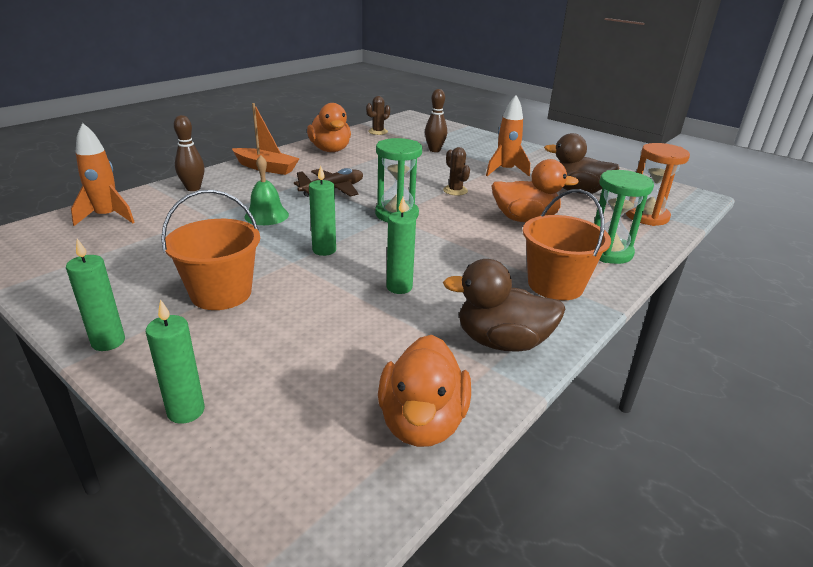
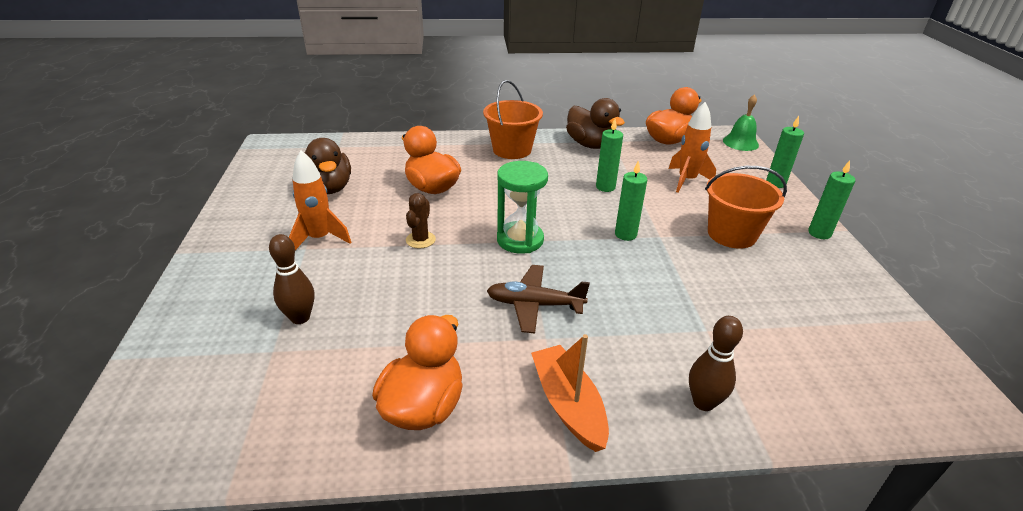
camera: 135 degrees left, 5 degrees up
(107, 217) = (832, 389): orange rocket -> orange rocket (686, 180)
(266, 215) = (642, 299): green bell -> green bell (740, 142)
(378, 132) = (265, 428): brown cactus -> none
(608, 252) = (439, 148): green hourglass -> none
(646, 216) = (348, 151): orange hourglass -> none

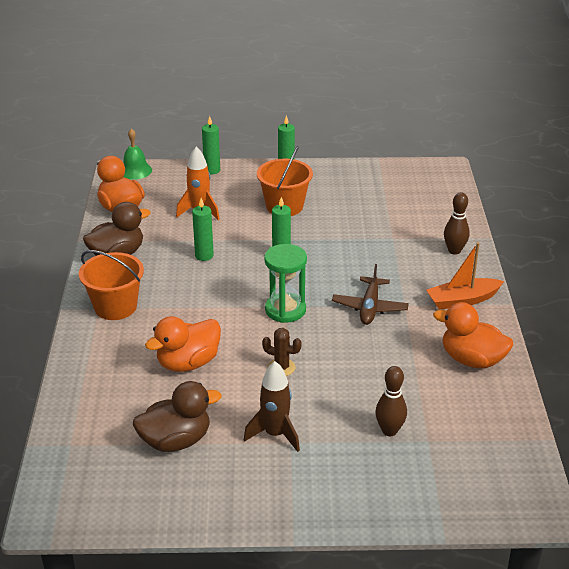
camera: 85 degrees left, 0 degrees up
(320, 239) = (275, 434): orange rocket -> brown rocket

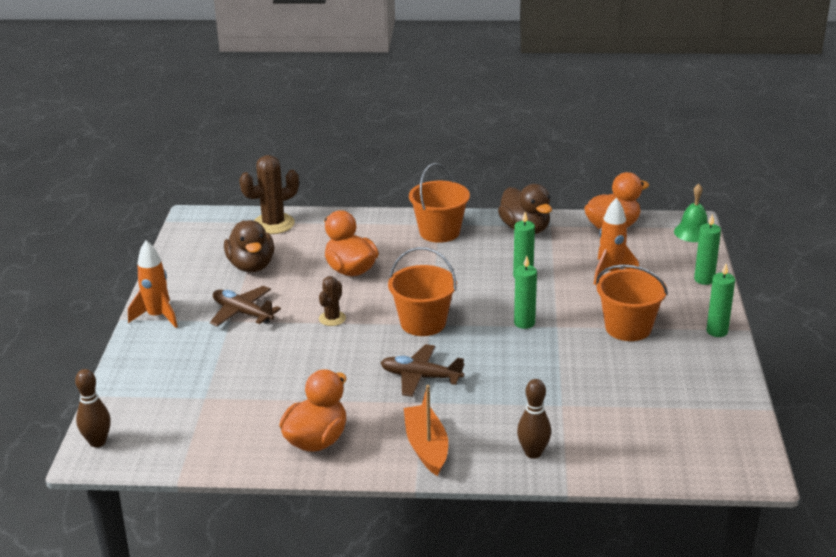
camera: 95 degrees right, 5 degrees down
(77, 434) = (273, 224): none -> brown cactus
(275, 434) = (242, 313): brown rocket -> brown plane
(285, 310) = (423, 323): green hourglass -> orange bucket
(286, 506) = (157, 316): none -> orange rocket
(389, 430) = (226, 375): brown bowling pin -> brown bowling pin (97, 442)

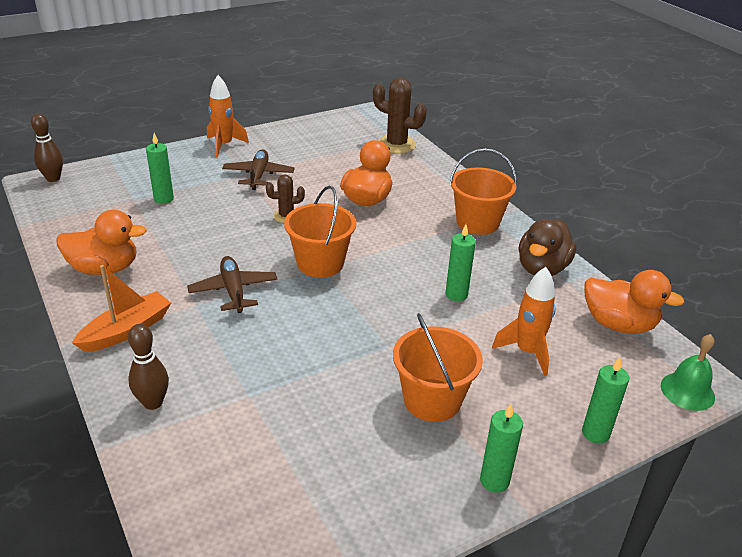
camera: 55 degrees right, 5 degrees up
(251, 266) = (327, 156): brown duck -> none
(524, 323) = (374, 323): green candle -> green candle (163, 199)

